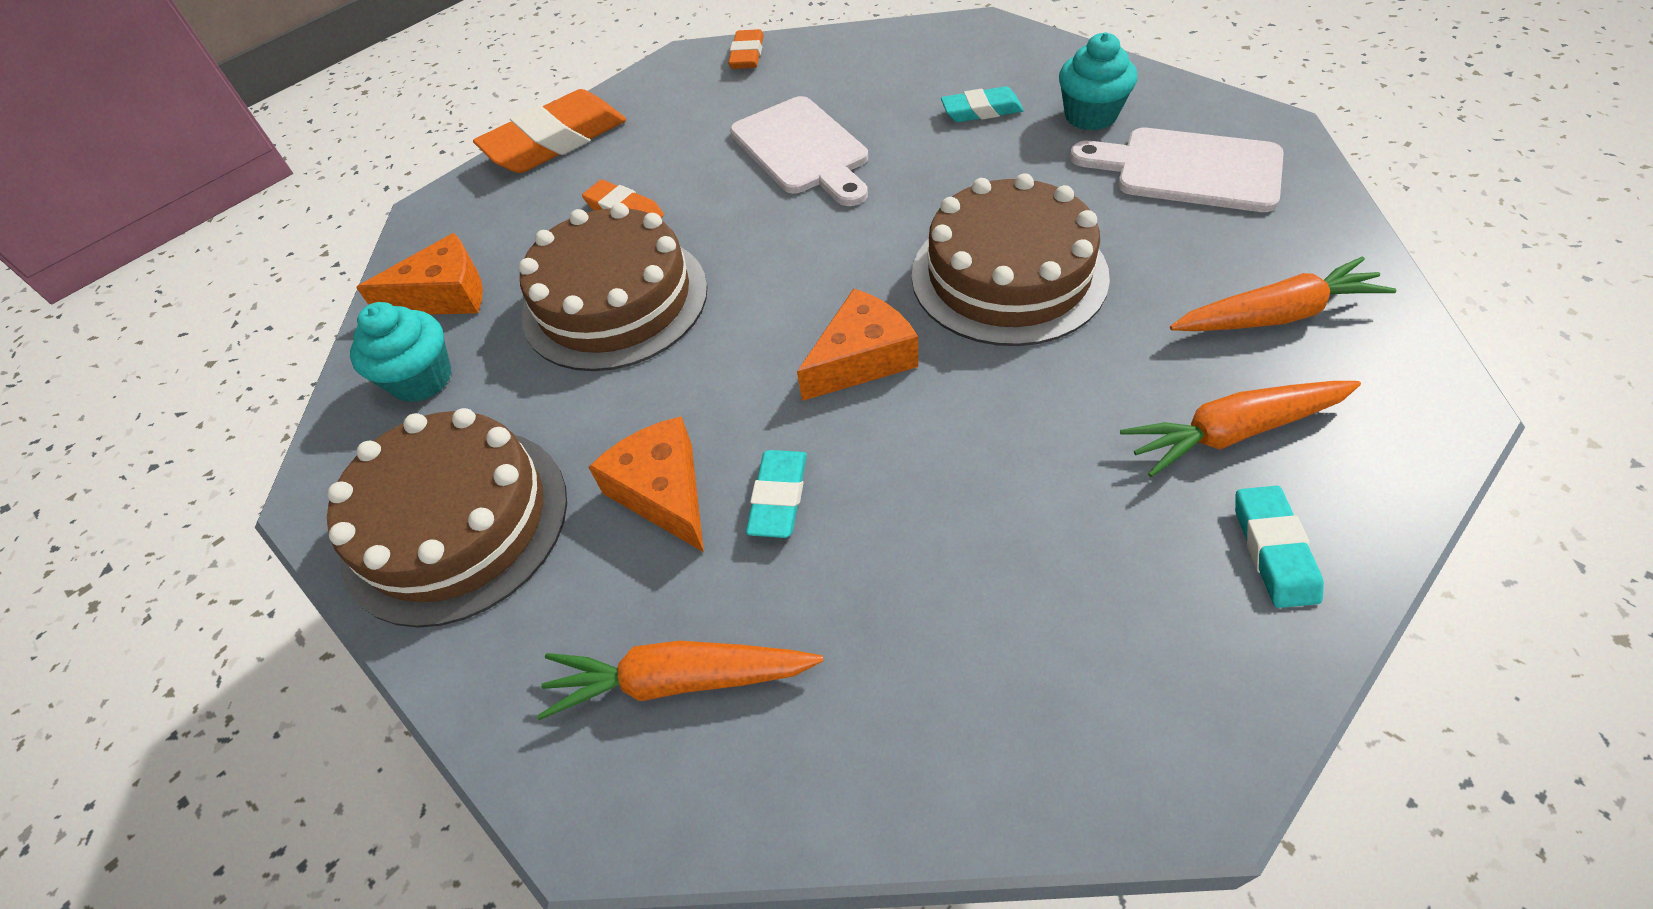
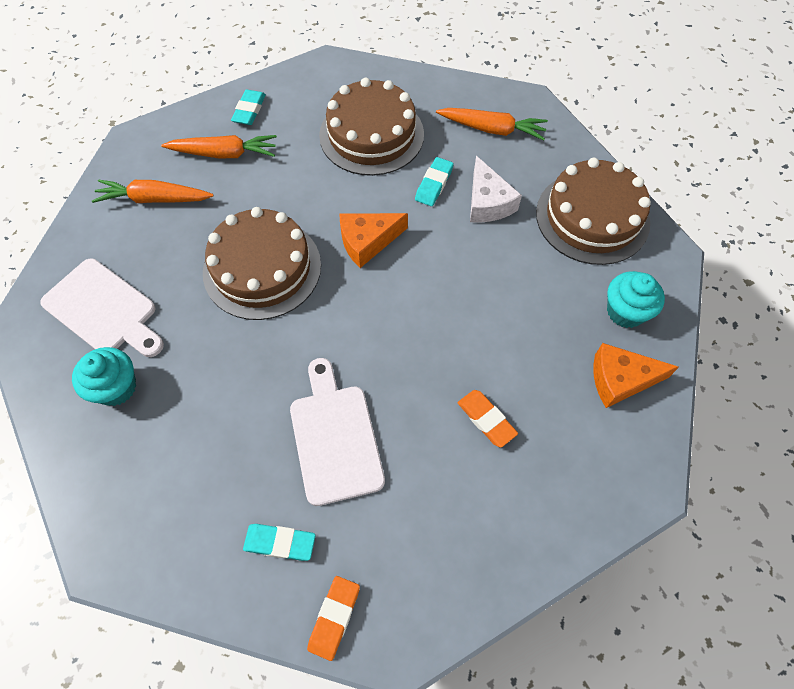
camera: 170 degrees left, 10 degrees up
(555, 141) = (540, 543): orange eraser -> none
(615, 301) = (501, 332): brown cake -> brown cake (371, 135)
(663, 492) = (487, 202): orange cheese -> white cheese
(981, 110) = (183, 428): turquoise eraser -> turquoise eraser (280, 543)

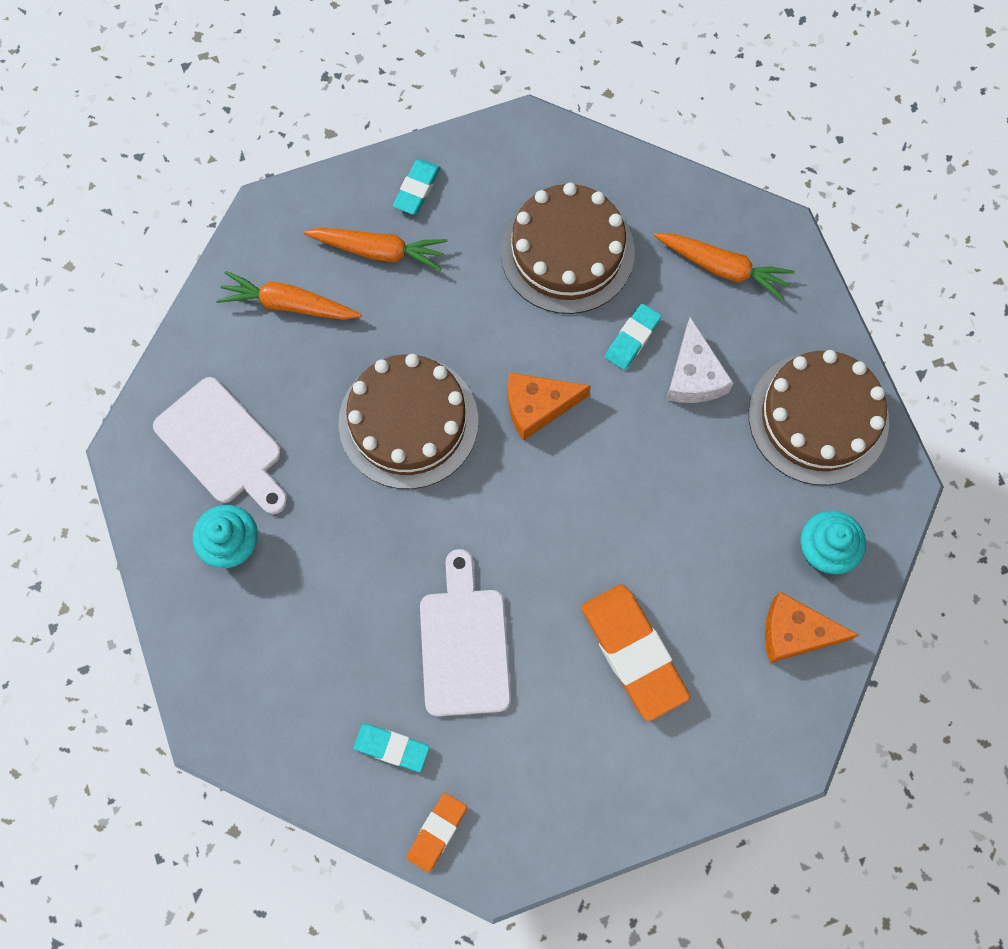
camera: 10 degrees right, 10 degrees up
(486, 419) = (633, 653): orange eraser -> orange eraser, size x1.87

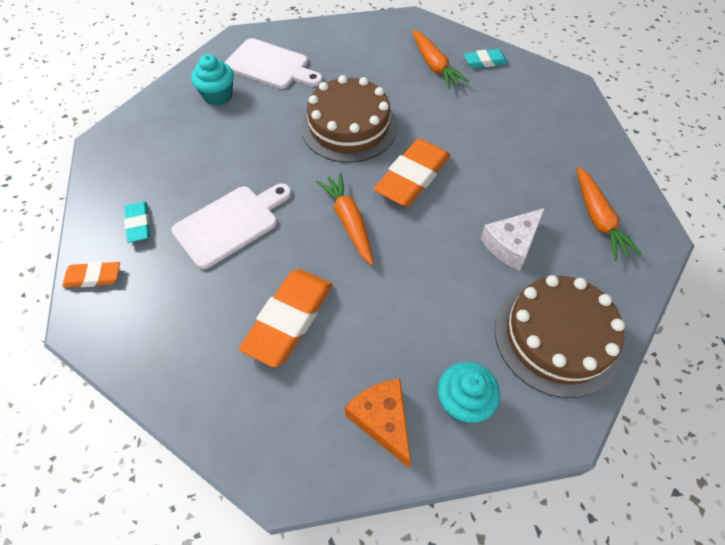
camera: 55 degrees right, 15 degrees down
(223, 445) = (271, 65): white cutting board -> white cutting board turned 75 degrees counterclockwise
(289, 304) = (370, 50): orange carrot -> orange carrot (349, 222)
(537, 406) = (412, 177): orange cheese -> orange eraser
(567, 252) = (521, 139): brown cake -> none
(632, 339) = (501, 199): turquoise eraser -> none

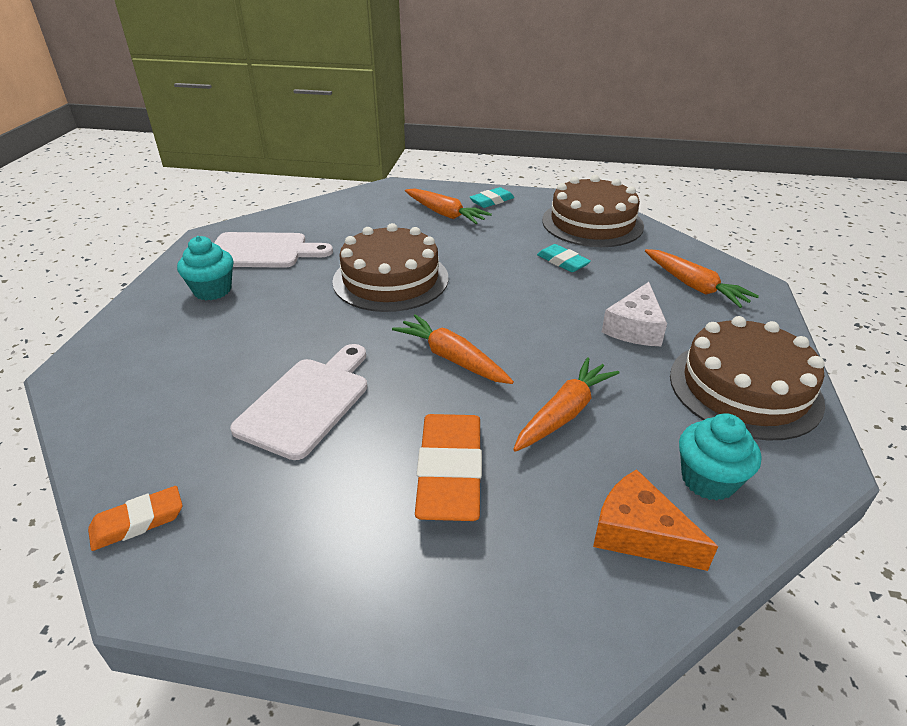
camera: 25 degrees left, 20 degrees down
(138, 224) = (176, 441): turquoise eraser -> turquoise eraser (562, 262)
(398, 303) = (564, 413): none -> orange carrot
(412, 177) = (491, 302): orange eraser -> none
(558, 115) = (592, 223): none -> brown cake

